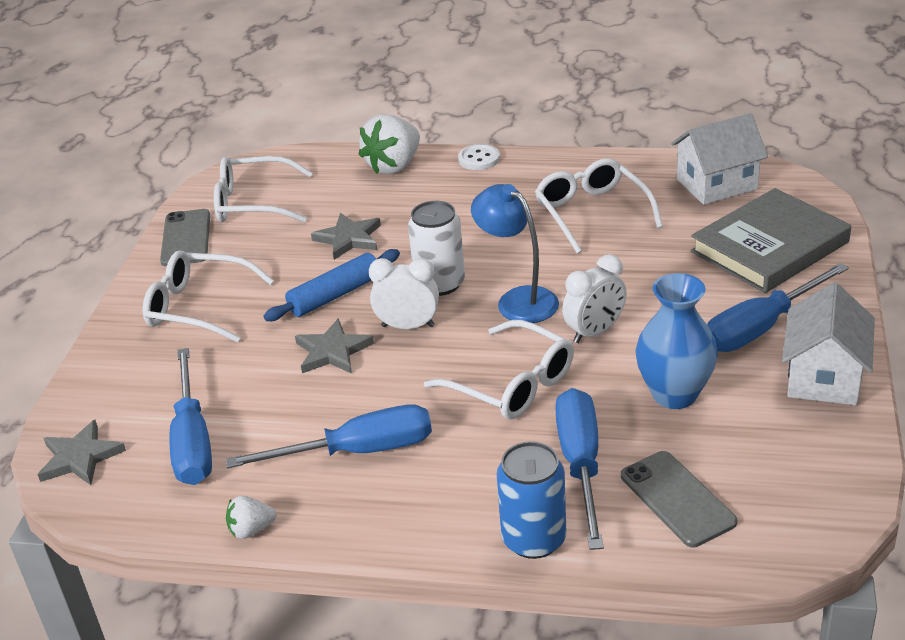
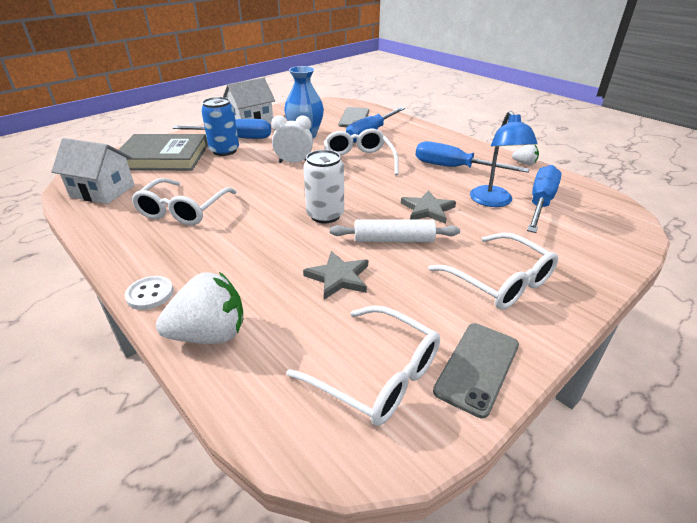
camera: 145 degrees left, 0 degrees up
(80, 457) = (617, 222): grey star -> none
(335, 295) = (394, 240): blue rolling pin -> white rolling pin
(408, 326) = (372, 203): white clock -> none
(518, 300) = (301, 188): blue lamp -> blue lamp (493, 202)
(534, 539) = (413, 126): blue can -> blue can (224, 151)

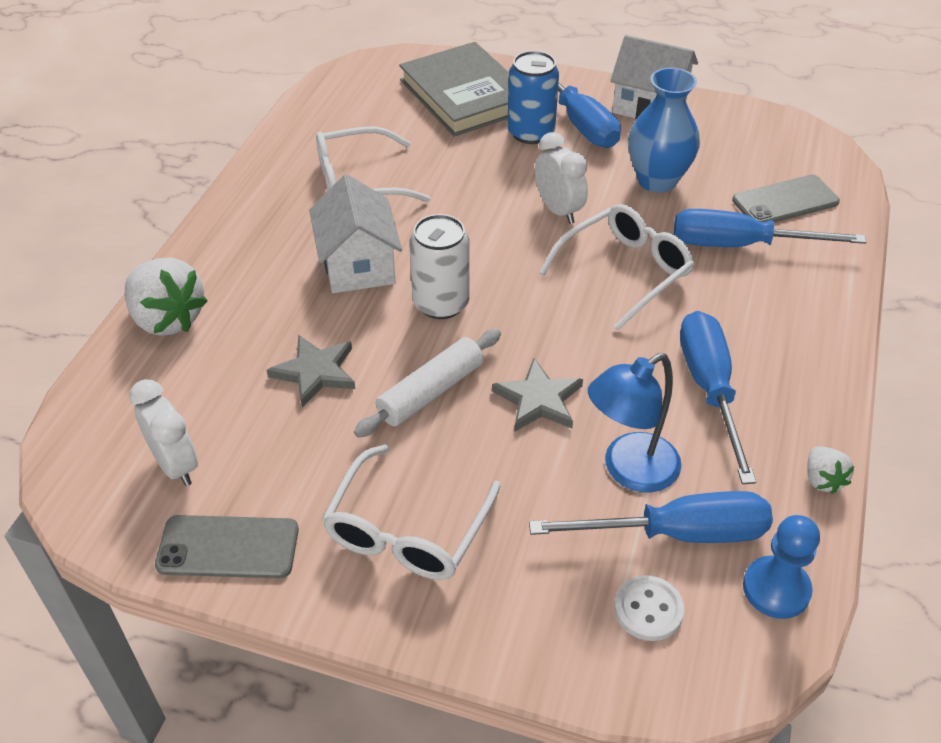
camera: 60 degrees right, 10 degrees up
(102, 191) = (349, 103): white house -> white house (358, 265)
(150, 294) = (200, 247): white button -> white button (648, 609)
(376, 374) = (175, 465): white glasses -> white clock
(394, 240) = (430, 392): white rolling pin -> white rolling pin turned 75 degrees clockwise
(582, 192) = (776, 589): none -> blue pawn

